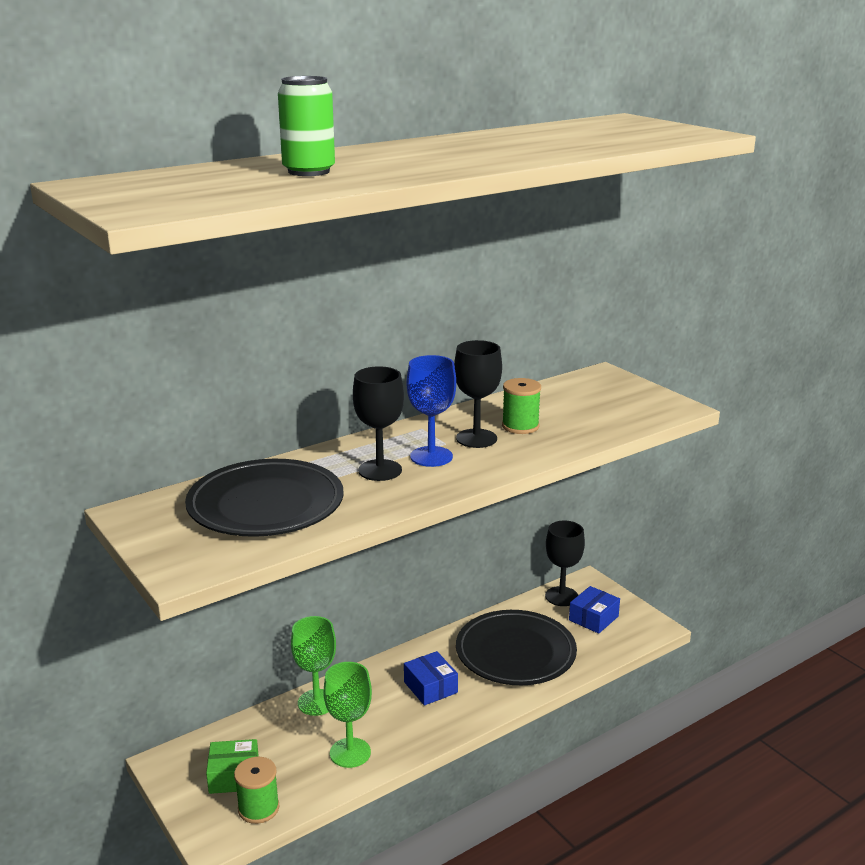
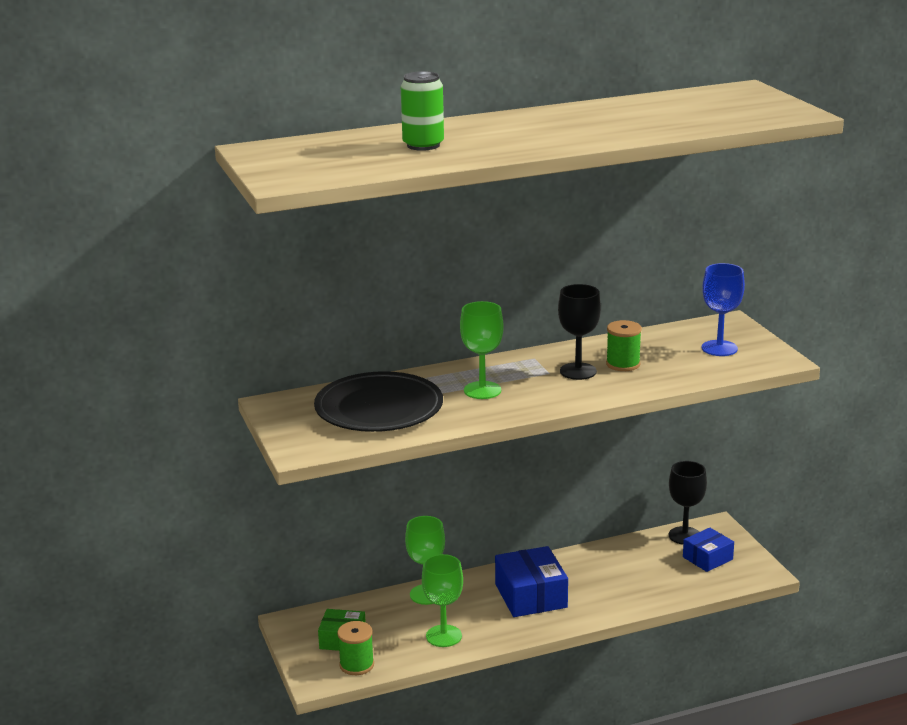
camera: 15 degrees right, 0 degrees up
(380, 470) = (482, 390): black goblet -> green goblet
(430, 687) = (531, 596): blue box -> blue box, size x1.60
(431, 456) = (531, 383): blue goblet -> blue goblet (719, 348)
(515, 652) = (620, 578): black plate -> none

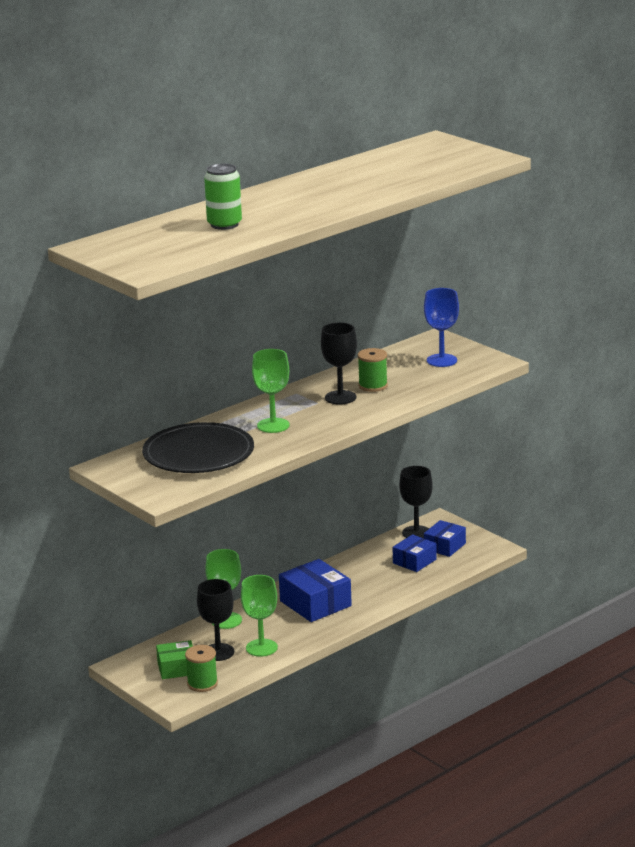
camera: 20 degrees left, 0 degrees up
(396, 630) = (218, 652): none -> black goblet
(665, 569) = (414, 561): none -> blue box

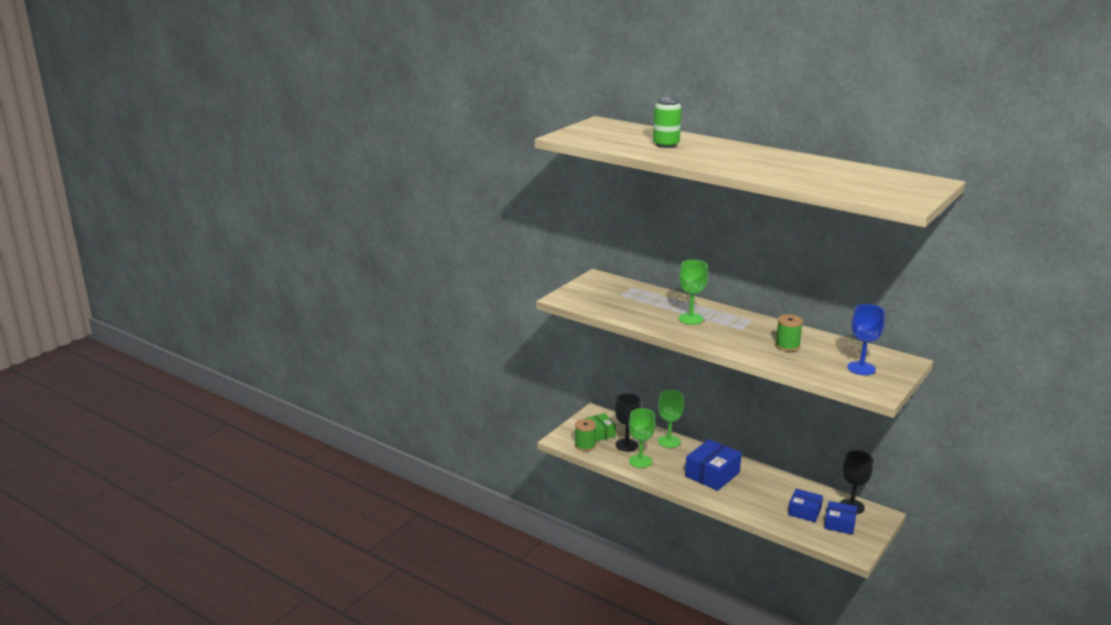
camera: 75 degrees right, 0 degrees up
(198, 454) = (630, 301): black plate -> none
(340, 397) = (756, 336): black goblet -> none

